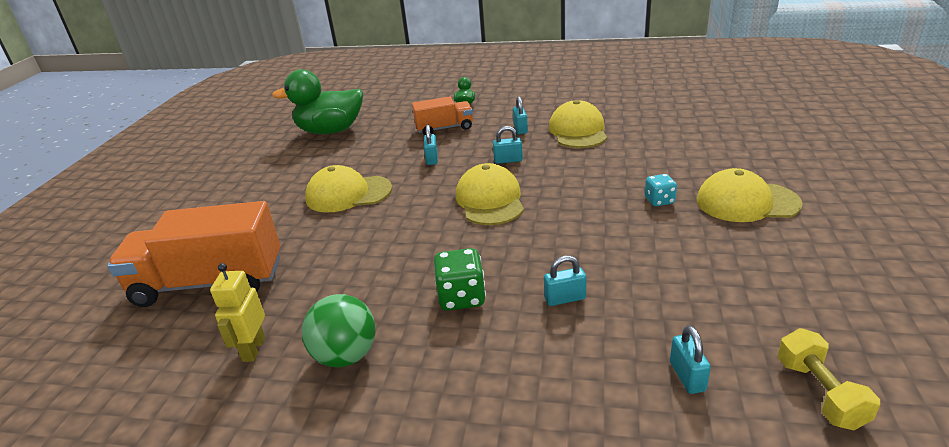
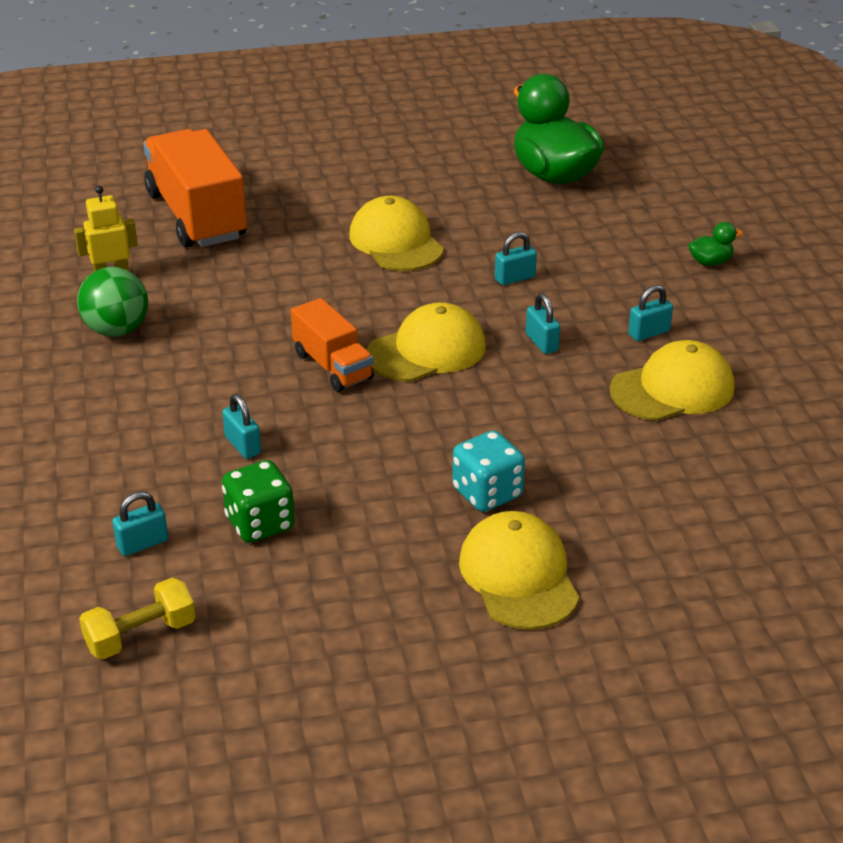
camera: 65 degrees right, 5 degrees up
(444, 128) = (613, 265): orange truck -> orange truck (333, 366)
(461, 297) = (223, 375): green dice -> green dice (260, 523)
(659, 201) = (487, 493): turquoise dice -> turquoise dice, size x1.57

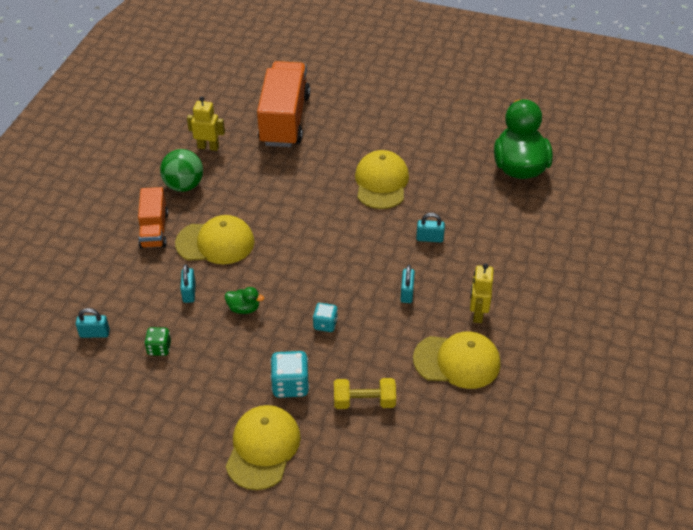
camera: 30 degrees right, 10 degrees up
(141, 635) = (53, 390): yellow dumbbell -> yellow dumbbell (364, 401)
(260, 523) = (159, 348): green dice -> green dice, size x0.64
(333, 366) = (276, 259): orange truck -> orange truck (154, 230)
(427, 350) = (336, 270): yellow cap -> yellow cap (215, 243)
(469, 412) = (325, 324): none -> turquoise dice
(649, 333) = (477, 313): turquoise padlock -> yellow robot
(710, 262) = (563, 276): green duck -> green duck (244, 308)

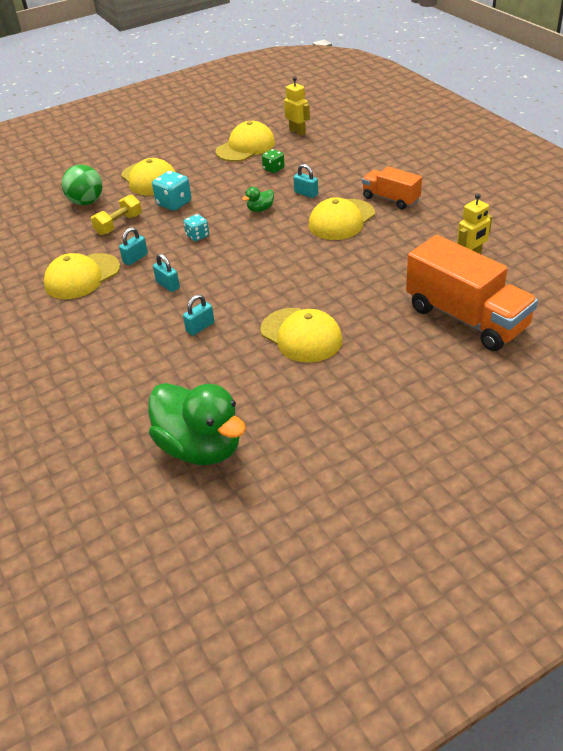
camera: 135 degrees right, 5 degrees down
(94, 333) = (318, 152): turquoise padlock -> turquoise padlock (135, 258)
(126, 408) = (245, 147): none -> yellow cap
(184, 185) = (429, 228): green ball -> green ball (86, 202)
(477, 313) = (99, 309): yellow robot -> yellow robot (297, 131)

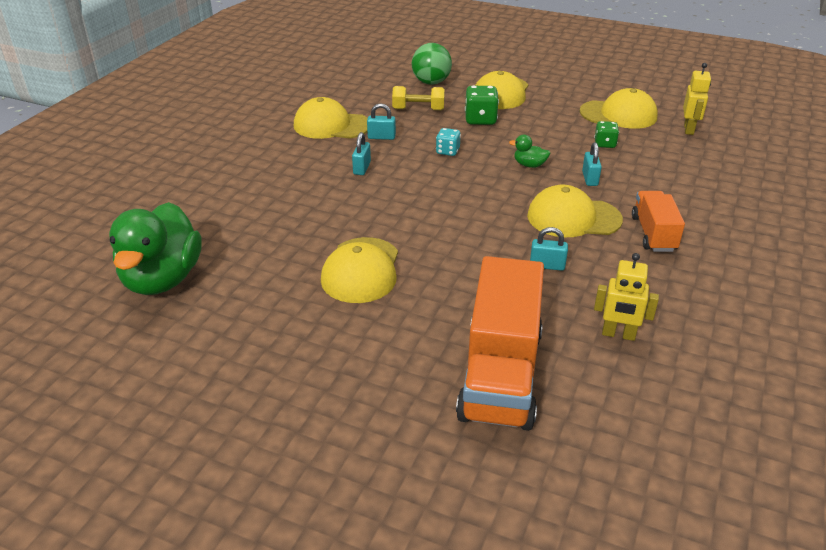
camera: 50 degrees right, 5 degrees down
(174, 203) = (480, 120): turquoise dice -> green dice
(200, 327) = (320, 209): turquoise padlock -> turquoise padlock (547, 265)

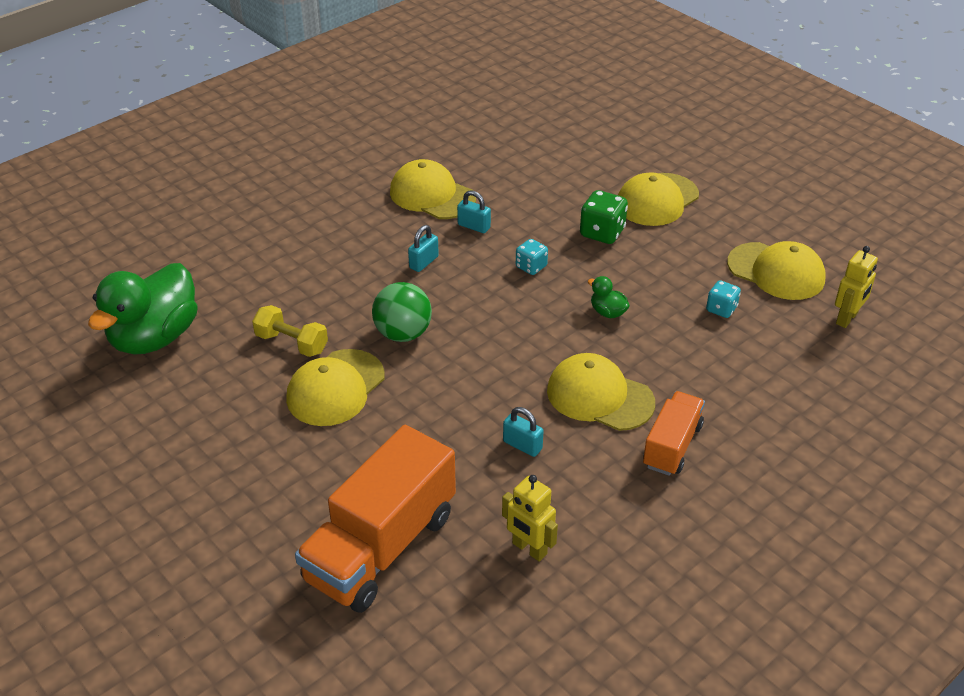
camera: 25 degrees right, 5 degrees up
(418, 109) = (542, 198): yellow dumbbell -> yellow dumbbell (292, 343)
(431, 82) = (587, 162): green ball -> green ball (403, 334)
(590, 179) = (662, 352): turquoise padlock -> none
(605, 144) = (721, 309): green dice -> turquoise dice

